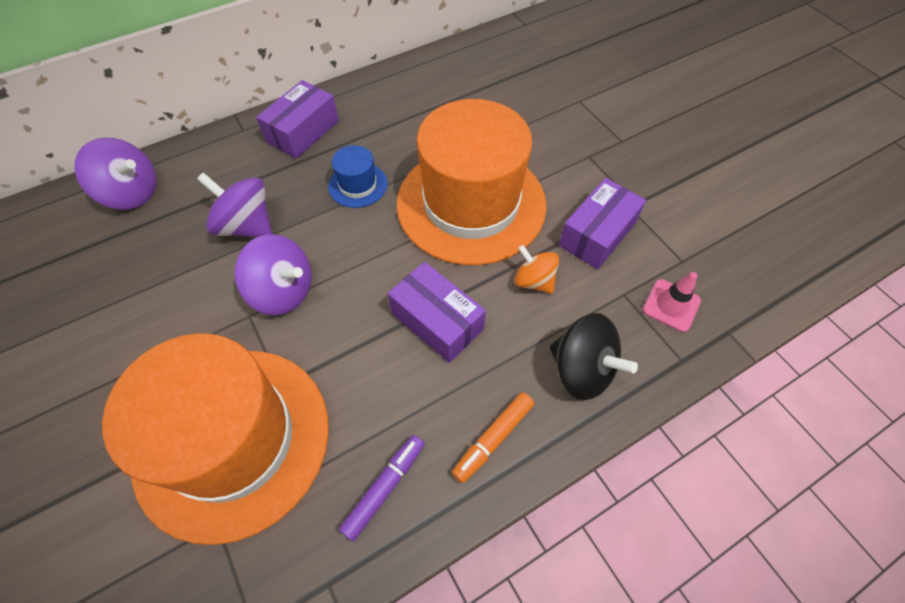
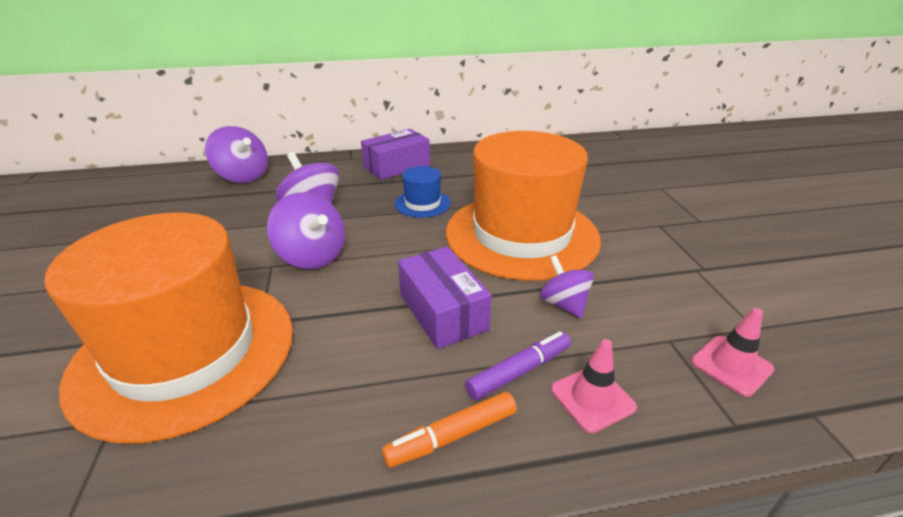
camera: 20 degrees right, 25 degrees down
(384, 488) = (300, 445): purple marker -> purple marker (519, 371)
(534, 281) = (563, 304): orange spinning top -> purple spinning top
(581, 370) = (592, 398): black spinning top -> pink traffic cone
(597, 234) = (650, 283): purple box -> none

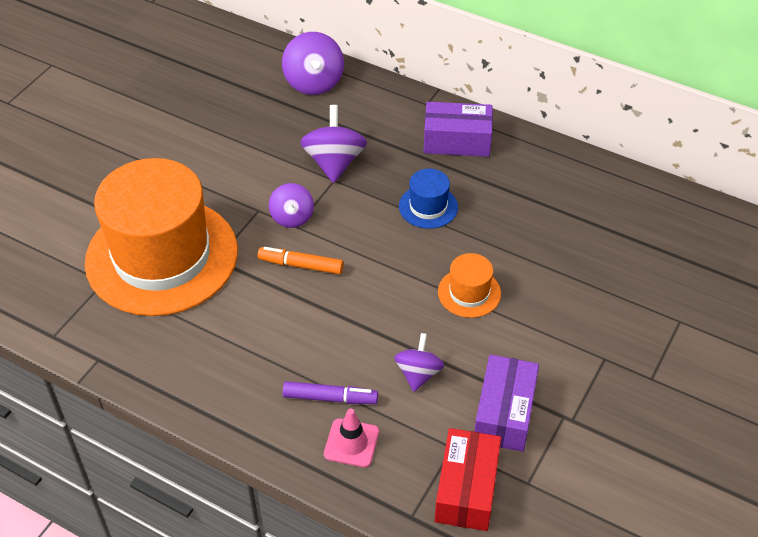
camera: 40 degrees right, 15 degrees up
(312, 256) = (292, 217): purple spinning top -> purple spinning top, size x0.65
(442, 311) = (331, 325): purple box -> purple box (504, 413)
(451, 436) = (253, 407): orange marker -> orange marker (301, 265)
(521, 235) = (469, 293): orange hat -> orange hat, size x0.41
(731, 365) = (466, 489): pink traffic cone -> red box

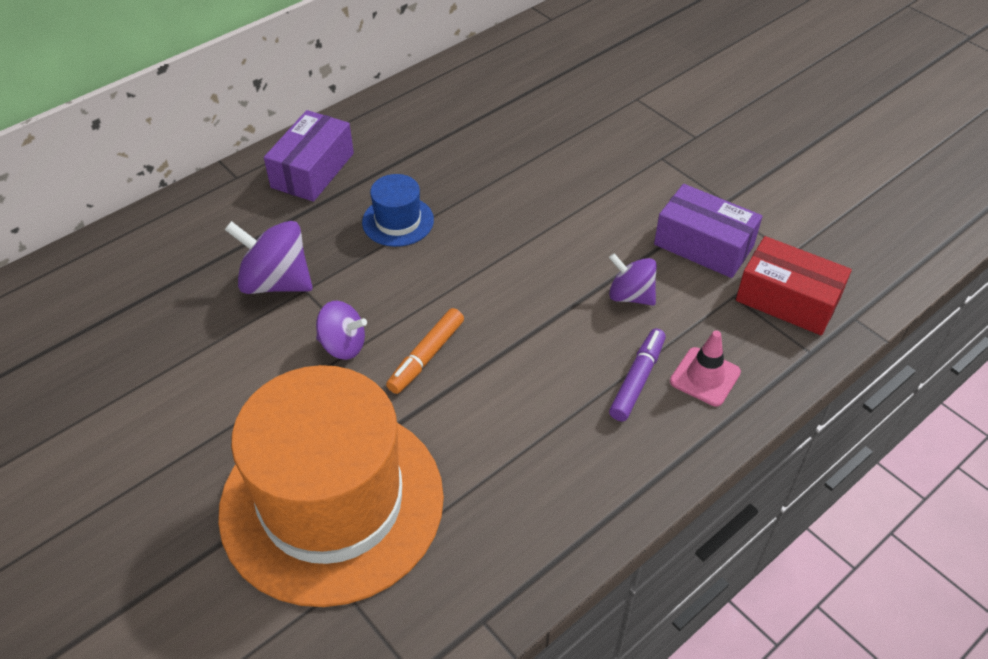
camera: 70 degrees left, 0 degrees up
(314, 82) = (119, 265): purple spinning top -> none
(469, 293) = (538, 225): orange hat -> none

